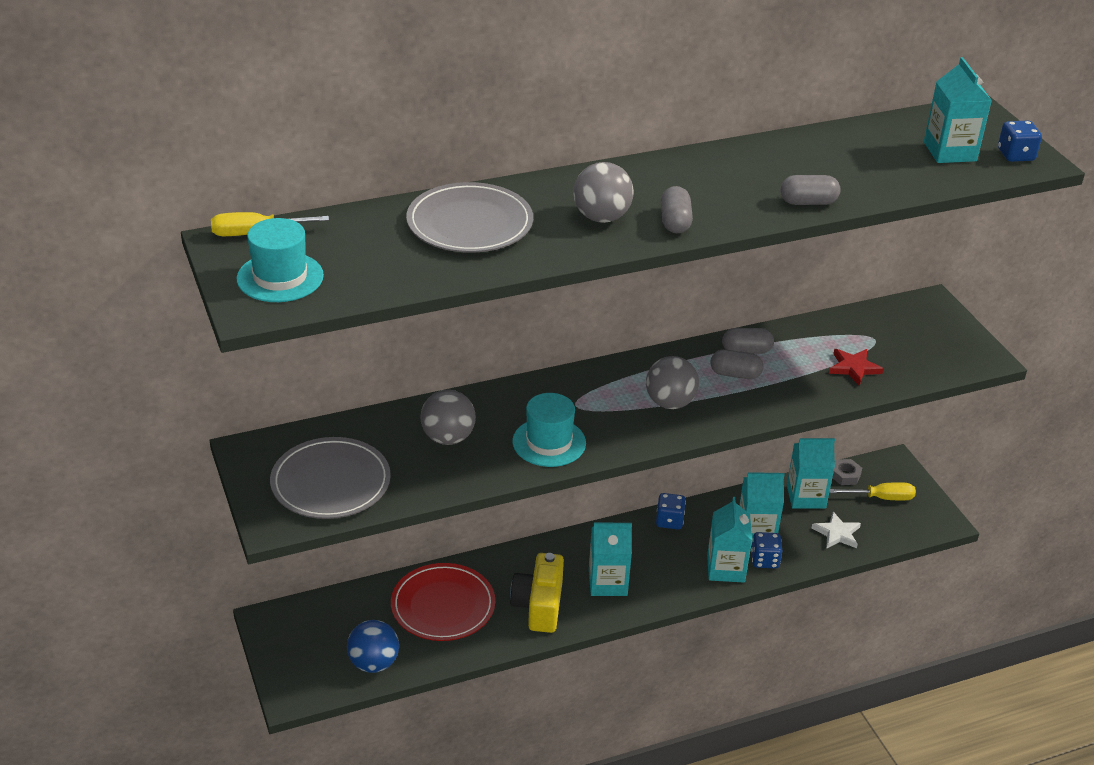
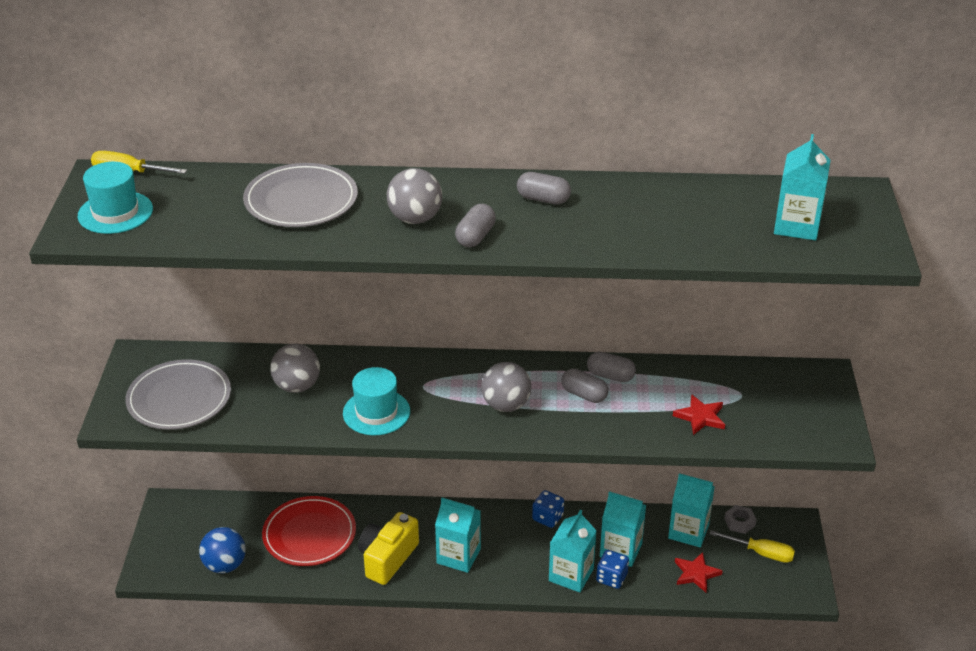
camera: 25 degrees right, 0 degrees up
(808, 202) = (613, 245): grey capsule -> grey capsule (543, 199)
(837, 533) = (696, 573): white star -> red star
(1015, 155) = (862, 243): blue dice -> none

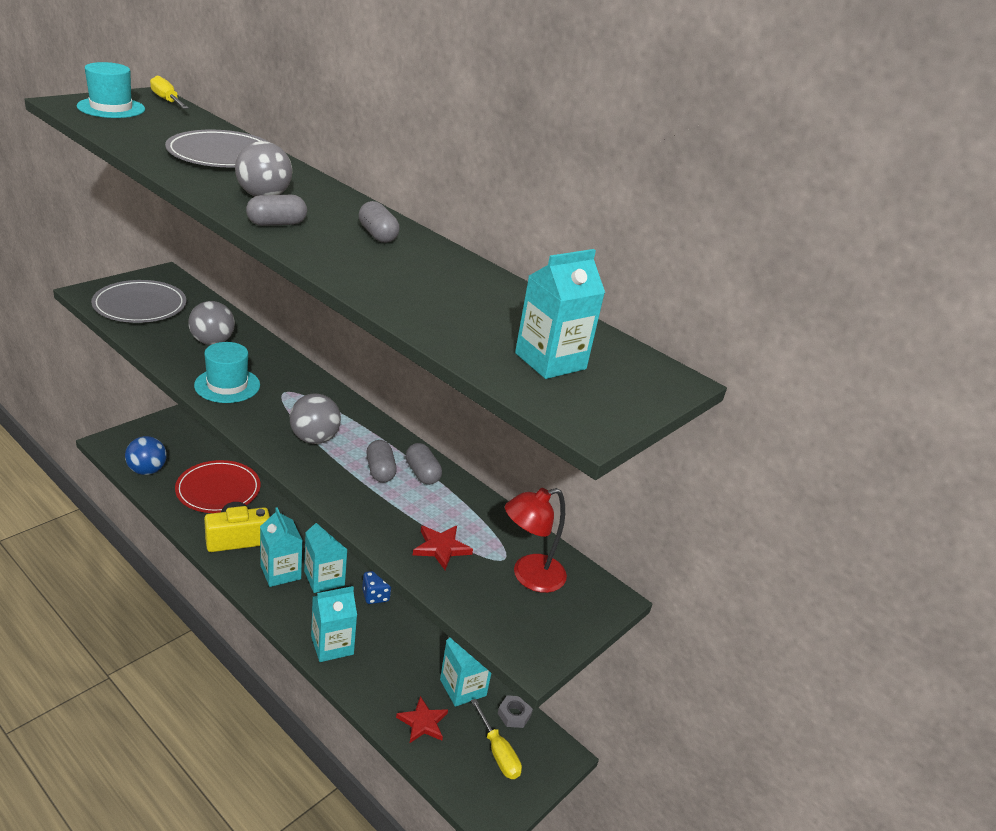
camera: 35 degrees right, 5 degrees down
(611, 578) = (356, 671): blue dice -> none
(620, 550) = (392, 658): turquoise carton -> turquoise carton (324, 578)
(770, 395) = (529, 576): none -> red lamp

